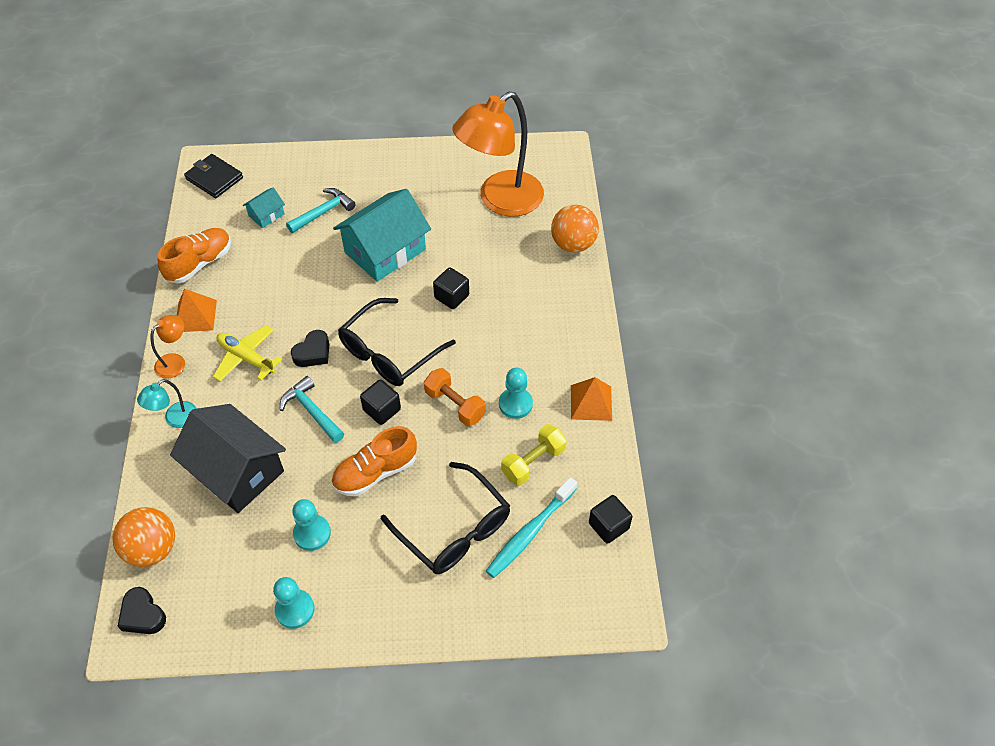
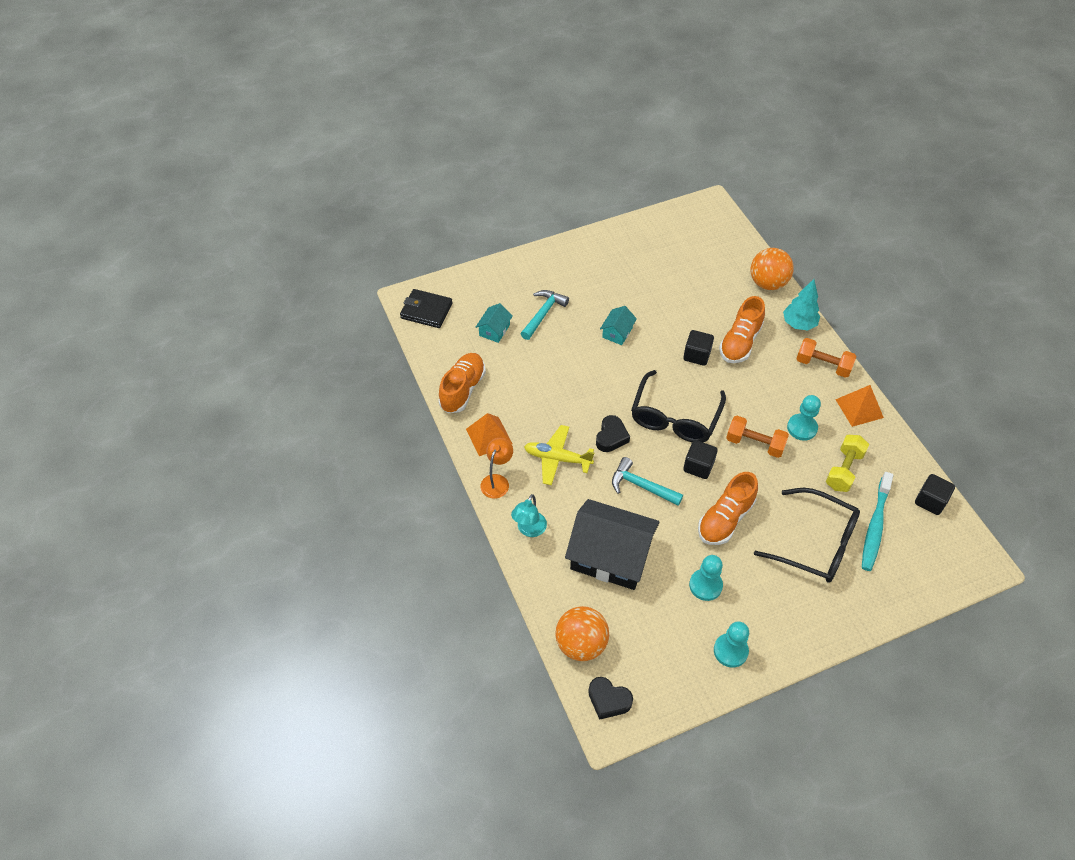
camera: 20 degrees left, 0 degrees up
(385, 251) = (617, 332): turquoise house -> turquoise house, size x0.45
(500, 201) = (687, 263): orange lamp -> none
(505, 296) = (740, 342): none -> orange shoe
(579, 346) = (823, 365): none -> orange dumbbell
(580, 295) = (798, 324): none -> turquoise tree

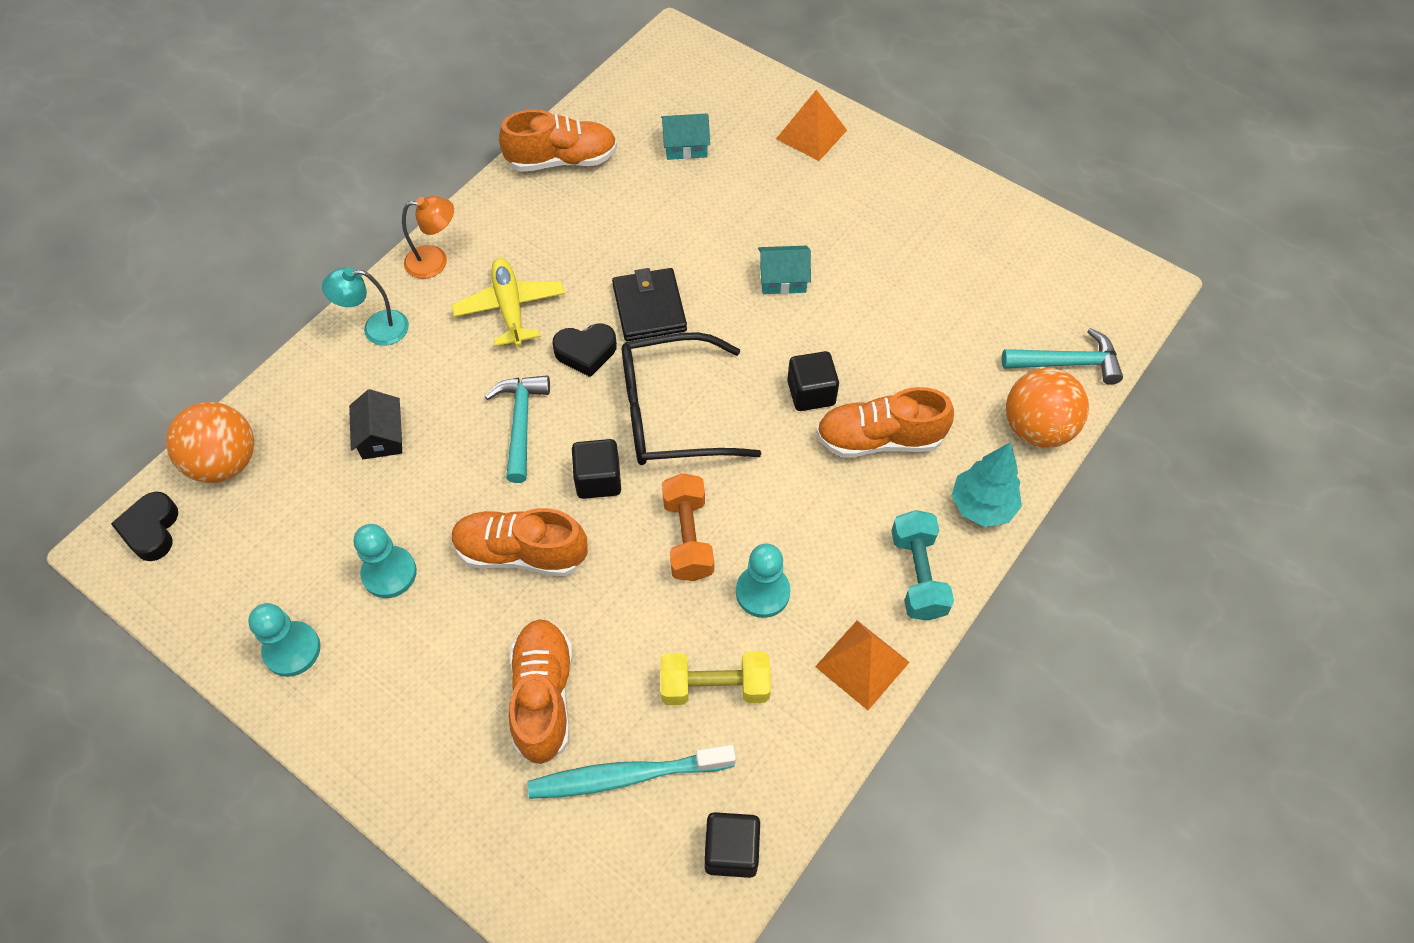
camera: 60 degrees right, 5 degrees up
(426, 311) = (668, 66): black wallet -> black wallet (649, 308)
(489, 436) = (503, 220): orange pyramid -> orange pyramid (811, 134)
(543, 314) = (753, 183): turquoise hammer -> turquoise hammer (1067, 363)
(610, 556) = (381, 436): black house -> black house, size x0.45
(815, 543) = (543, 696): black glasses -> orange shoe
(823, 365) = (917, 575): orange dumbbell -> turquoise dumbbell

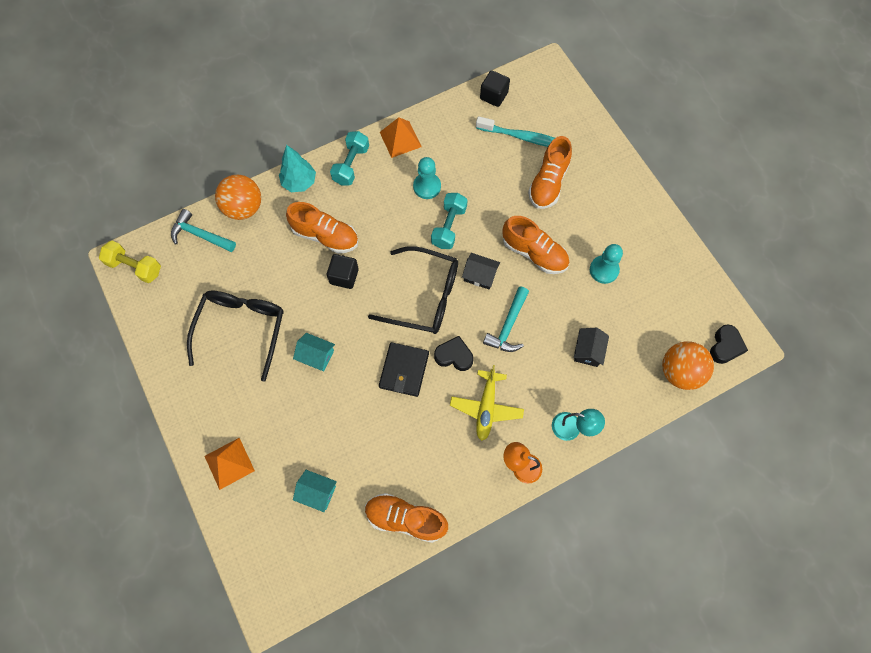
camera: 155 degrees left, 10 degrees up
(292, 650) = (660, 251): turquoise pawn -> none
(598, 479) = (480, 275): black cube -> black house
(687, 537) = (449, 226): orange dumbbell -> turquoise dumbbell
(715, 686) = (470, 156): yellow dumbbell -> yellow dumbbell (135, 267)
(907, 270) = (241, 329): none -> black glasses

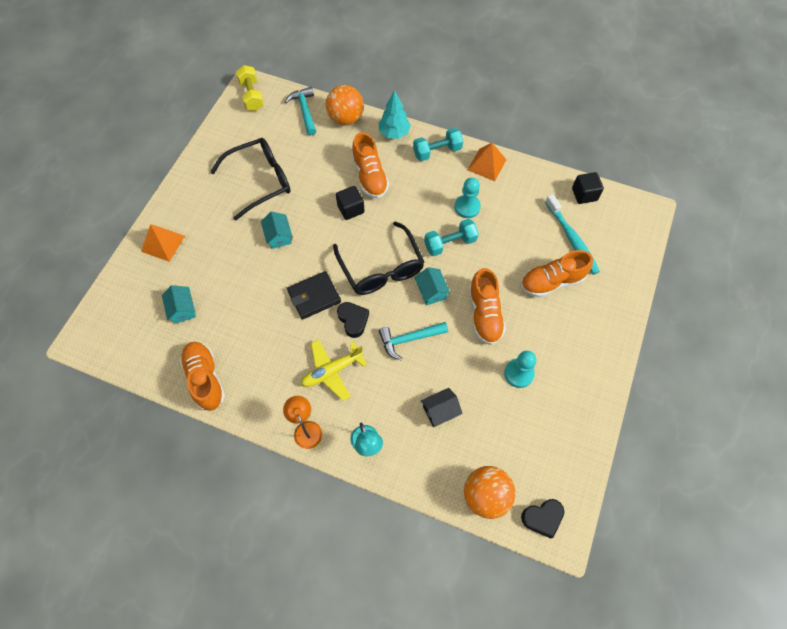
camera: 50 degrees right, 5 degrees down
(480, 275) = (431, 291): black house -> turquoise house

